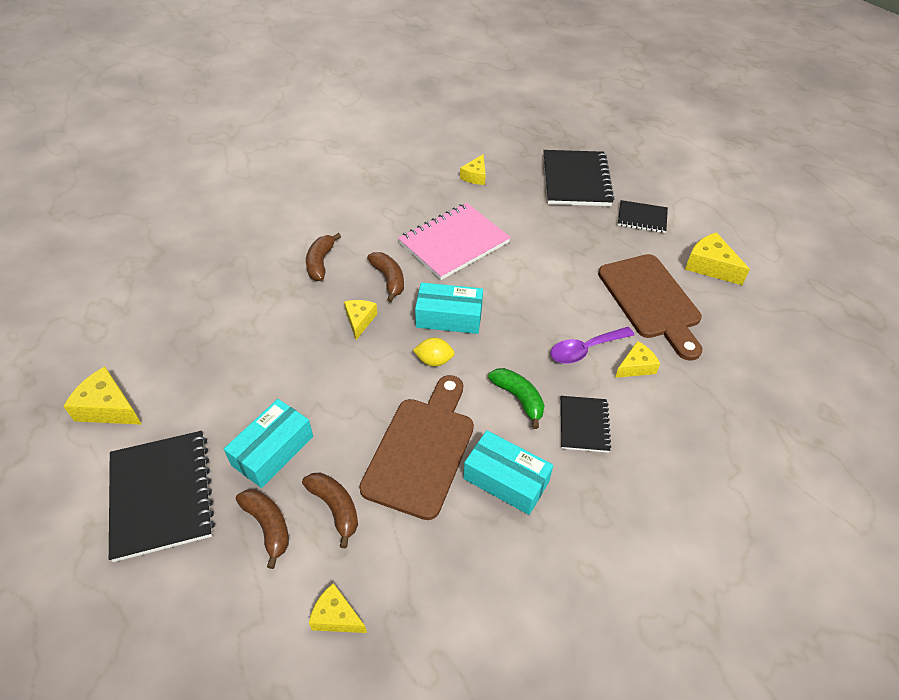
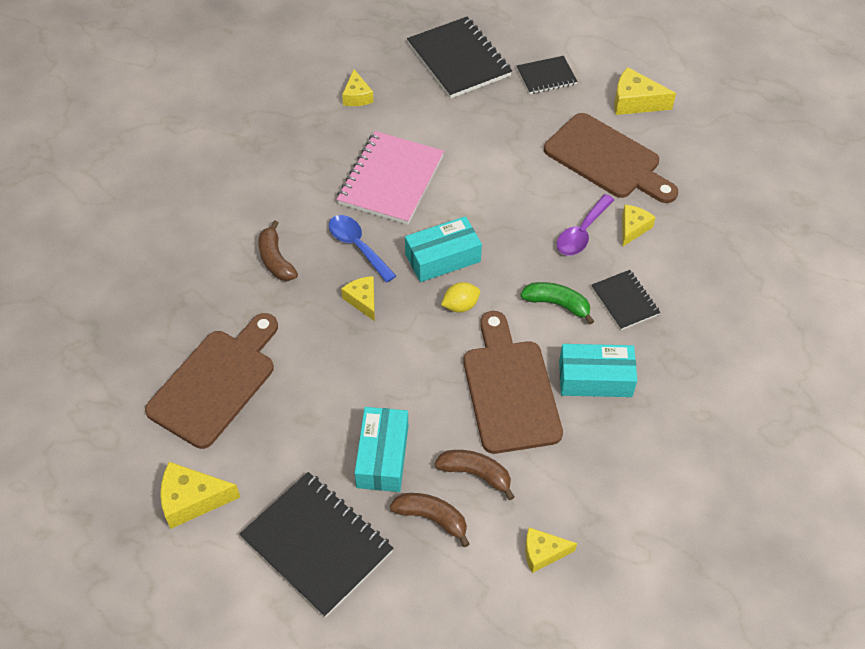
camera: 30 degrees left, 5 degrees up
(202, 330) = (216, 383): none -> brown cutting board
(389, 279) = (357, 246): brown banana -> blue spoon

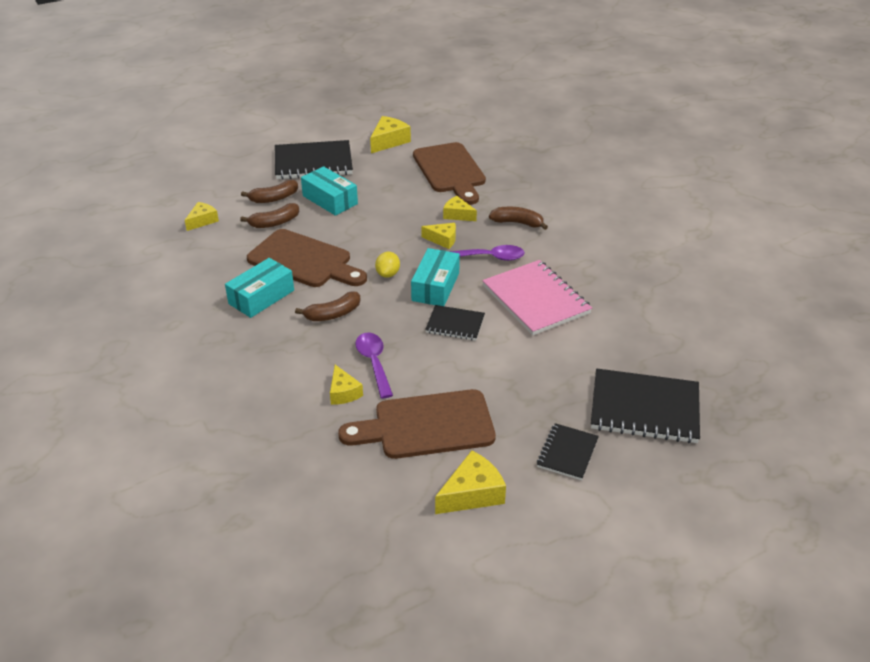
camera: 130 degrees right, 15 degrees down
(357, 96) = (650, 327): yellow cheese -> yellow cheese (457, 215)
(357, 246) = (490, 257): blue spoon -> purple spoon
(557, 304) = (333, 314): green banana -> brown banana
(625, 301) = (293, 346): black notebook -> black notebook (455, 324)

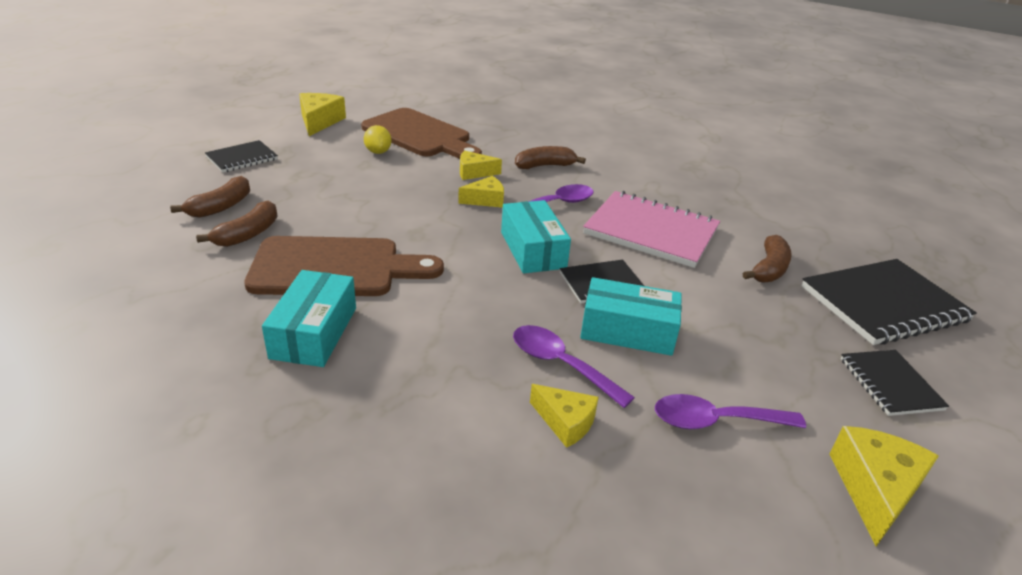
camera: 35 degrees left, 5 degrees down
(202, 221) = (127, 259): yellow cheese -> none
(313, 162) = (242, 158): black notebook -> black notebook, size x0.55
(330, 200) = (303, 191): turquoise box -> turquoise box (628, 331)
(333, 314) = (441, 321): brown banana -> brown banana (769, 269)
(388, 274) = (462, 252): yellow lemon -> yellow lemon (378, 152)
(426, 425) = (715, 421): brown cutting board -> purple spoon

